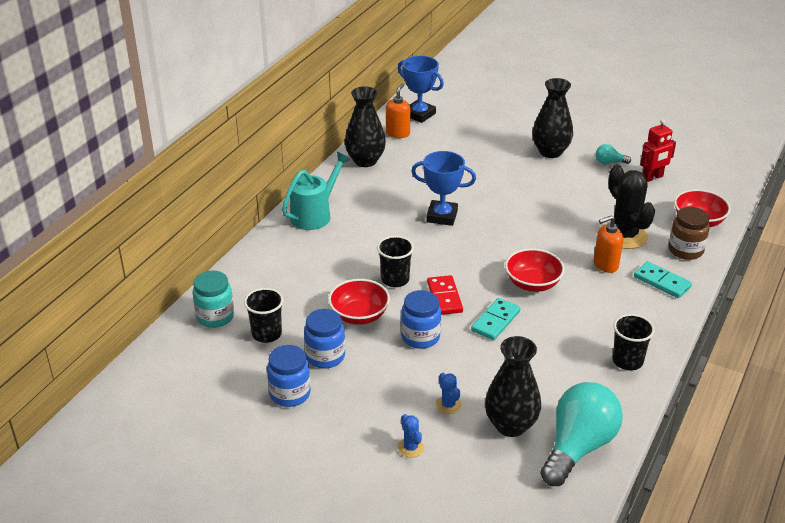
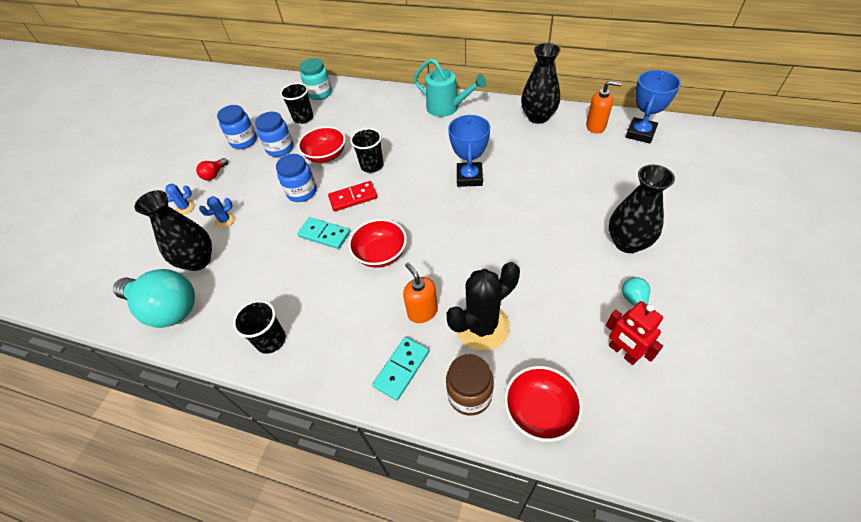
camera: 85 degrees right, 15 degrees up
(353, 421) = (214, 174): none -> red light bulb

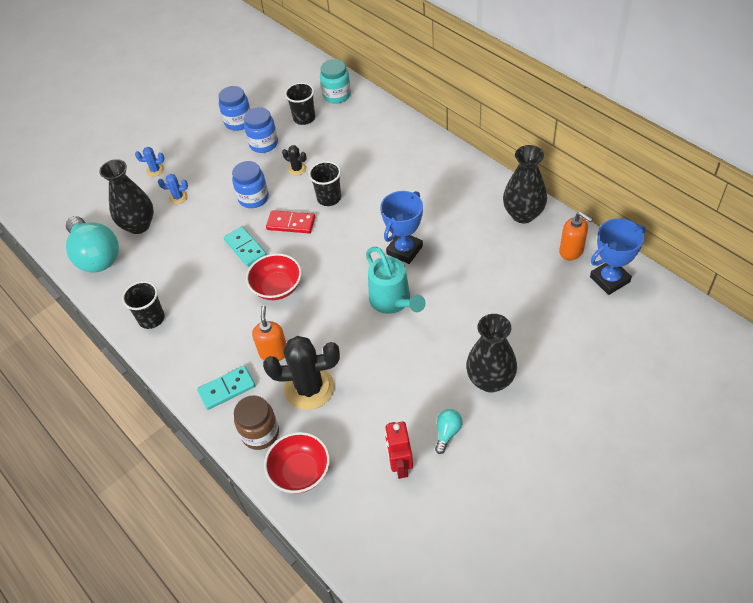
camera: 30 degrees right, 0 degrees up
(214, 174) = (195, 147): red light bulb -> none
(326, 155) = (297, 169): red bowl -> black cactus
(447, 108) = (443, 165): turquoise watering can -> turquoise watering can (393, 301)

